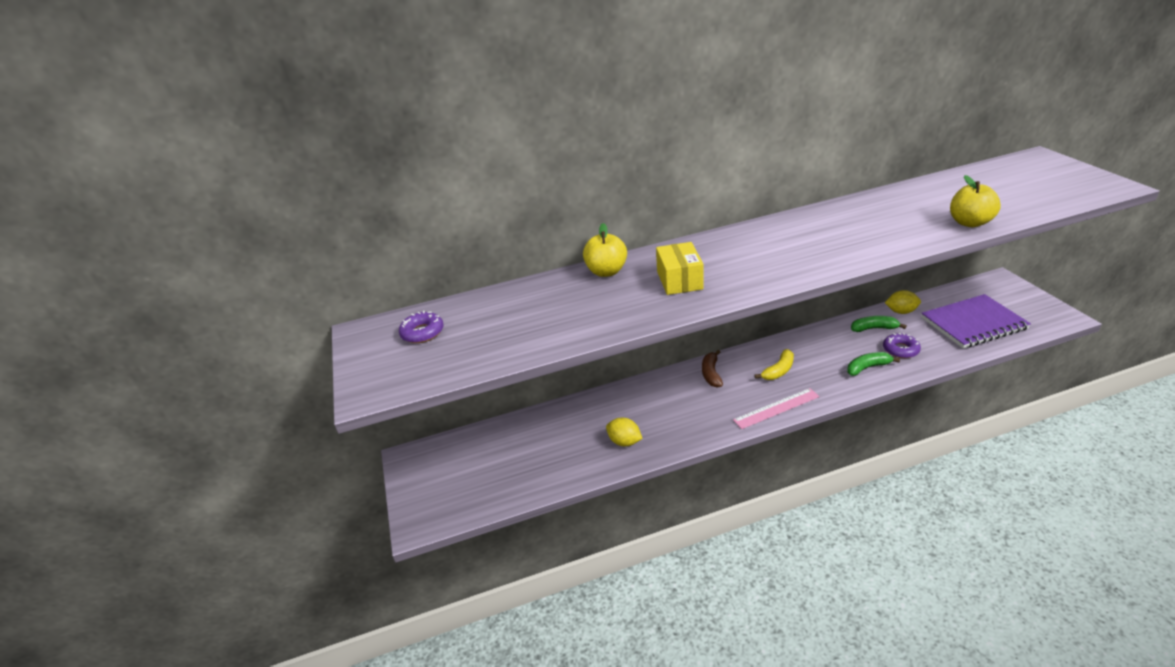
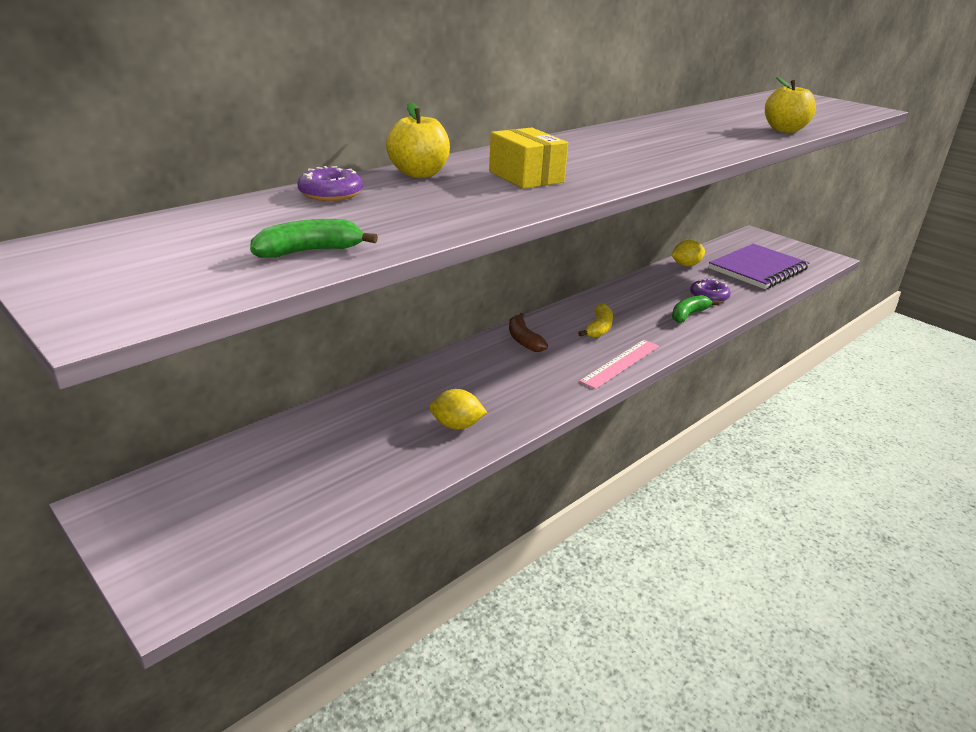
camera: 30 degrees left, 5 degrees down
(422, 332) = (164, 244): purple donut -> purple donut (330, 193)
(874, 328) = (670, 281): green banana -> green banana (310, 251)

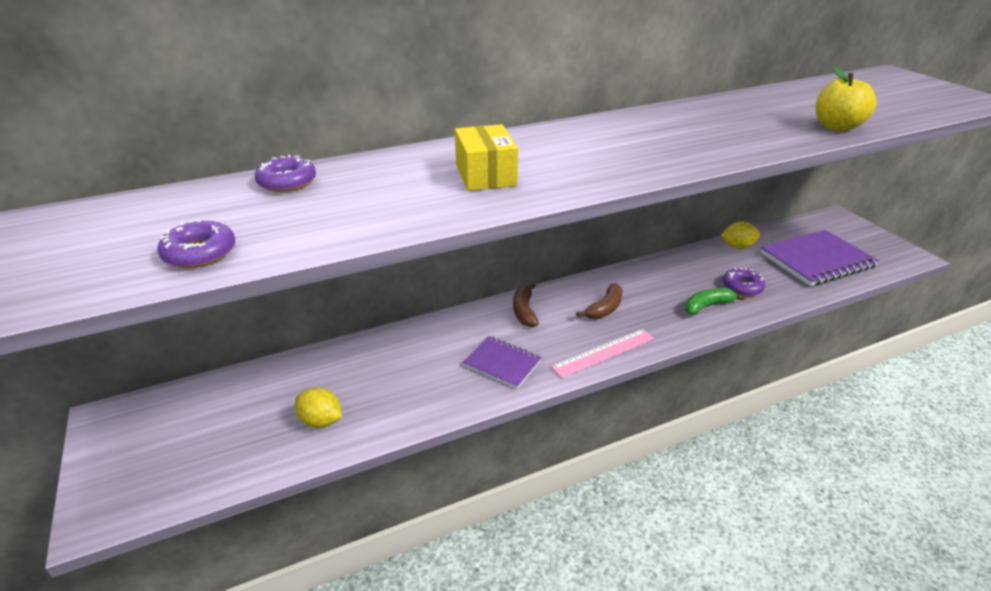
camera: 20 degrees right, 5 degrees up
(310, 251) = (200, 253): green banana -> purple donut
(419, 174) = (388, 163): yellow apple -> none
(456, 425) = (411, 395): yellow lemon -> yellow lemon (321, 421)
(530, 386) = (502, 363): none -> purple notebook
(599, 328) = (604, 309): yellow banana -> brown banana

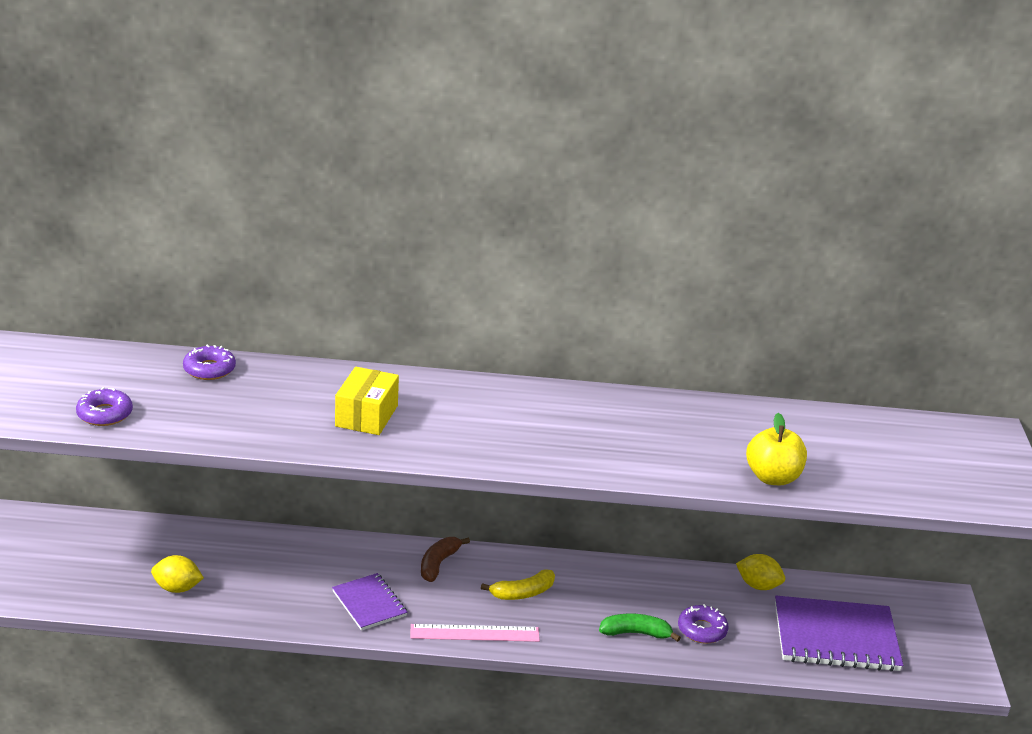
camera: 25 degrees right, 5 degrees down
(321, 421) = (177, 588): yellow lemon -> yellow lemon turned 45 degrees counterclockwise
(604, 309) = (522, 593): brown banana -> yellow banana

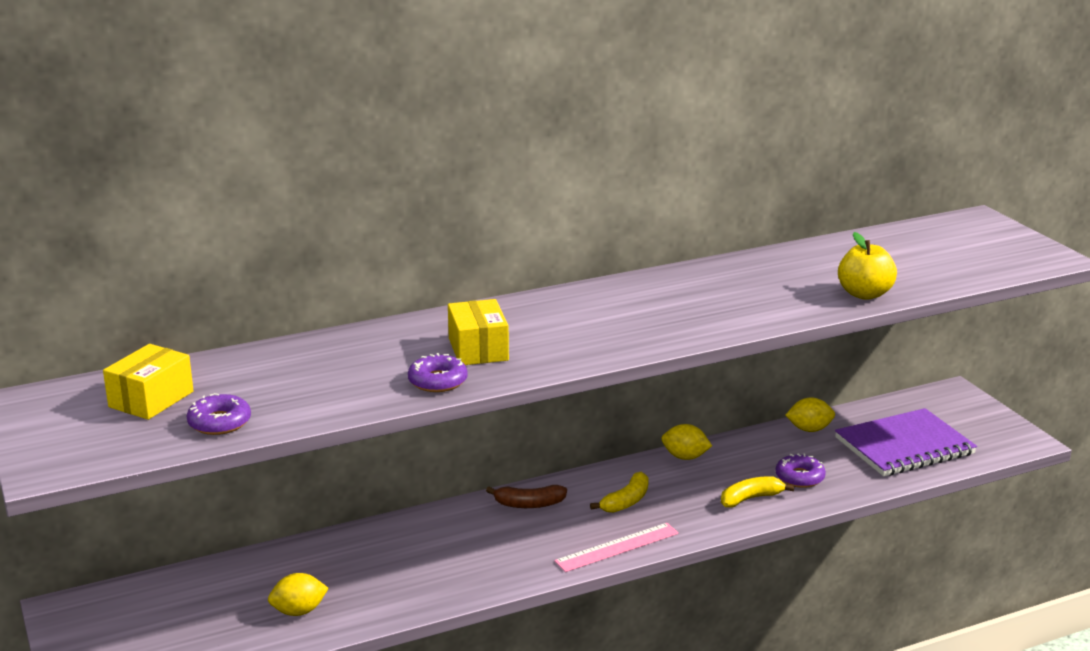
camera: 25 degrees left, 5 degrees down
(79, 375) = (151, 399): none -> yellow box
(209, 369) = (280, 356): purple donut -> purple donut (437, 381)
(369, 603) = (499, 558): purple notebook -> none
(438, 564) = (529, 504): brown banana -> brown banana turned 90 degrees counterclockwise
(615, 570) = (685, 457): none -> yellow lemon
(636, 633) = (750, 498): green banana -> yellow banana

